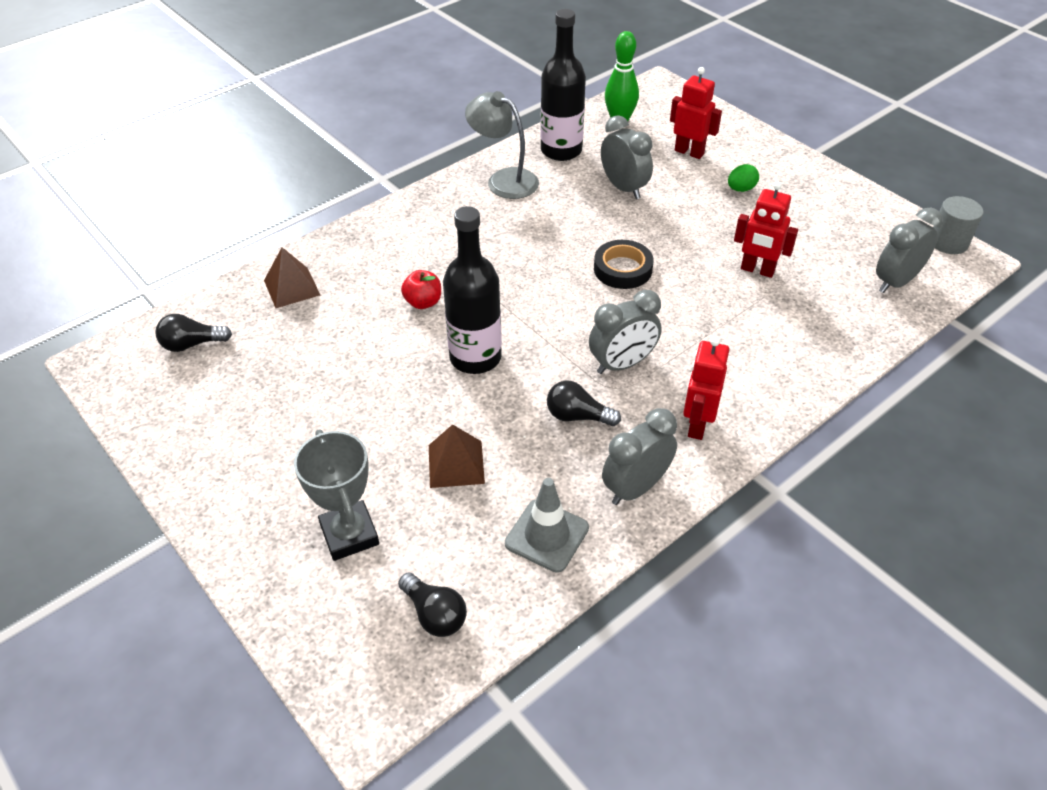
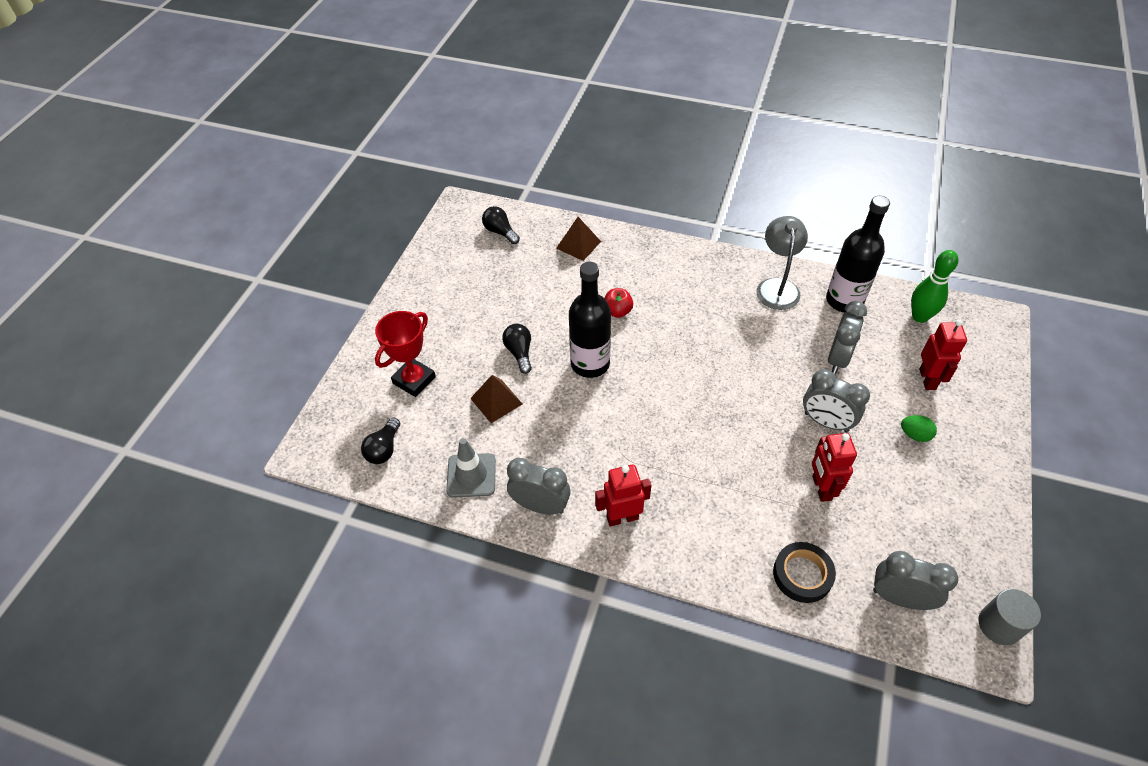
camera: 60 degrees right, 5 degrees up
(349, 534) = (414, 380): grey trophy -> red trophy
(577, 416) = (579, 444): black light bulb -> black light bulb (519, 353)
(622, 269) = (744, 401): black tape -> black tape (802, 574)
(622, 364) = (646, 446): grey clock -> grey clock (826, 422)

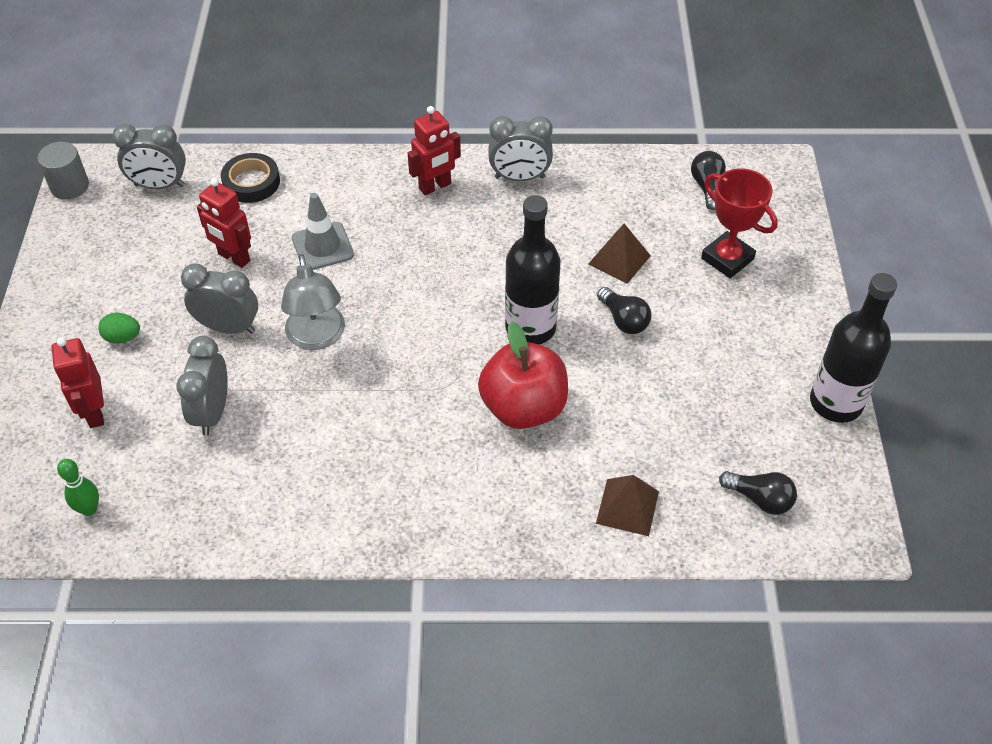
camera: 160 degrees right, 0 degrees up
(414, 380) = (727, 259): red trophy -> red trophy turned 60 degrees counterclockwise
(471, 475) = (602, 186): grey traffic cone -> grey traffic cone (322, 246)
(617, 311) = (523, 407): red apple -> red apple, size x2.04
(777, 287) = (303, 508): grey lamp -> grey lamp (317, 337)
(821, 488) = (234, 258): red robot -> red robot turned 150 degrees clockwise
(844, 301) = (200, 509): black bottle -> black bottle (836, 403)
(920, 317) = (89, 509): green bowling pin -> green bowling pin, size x0.66

